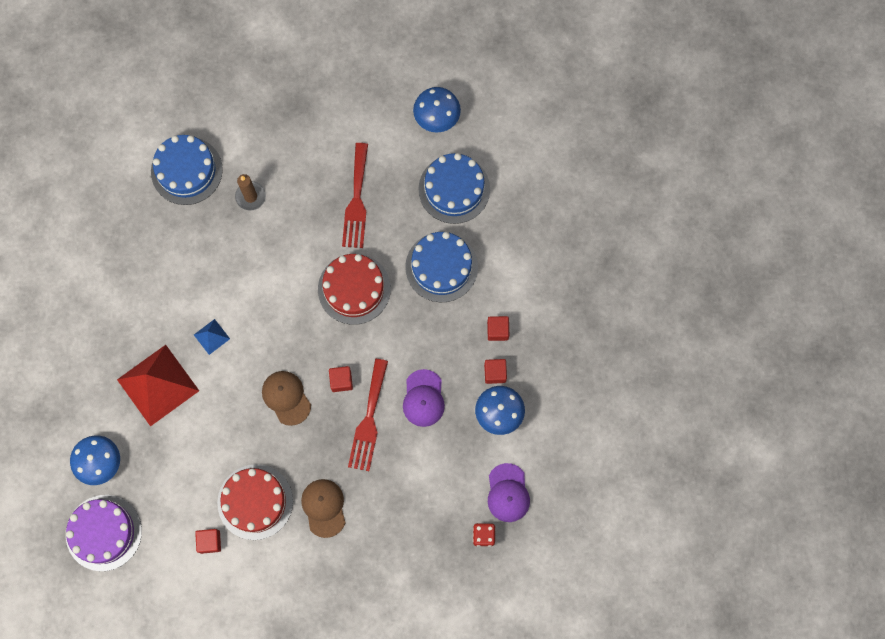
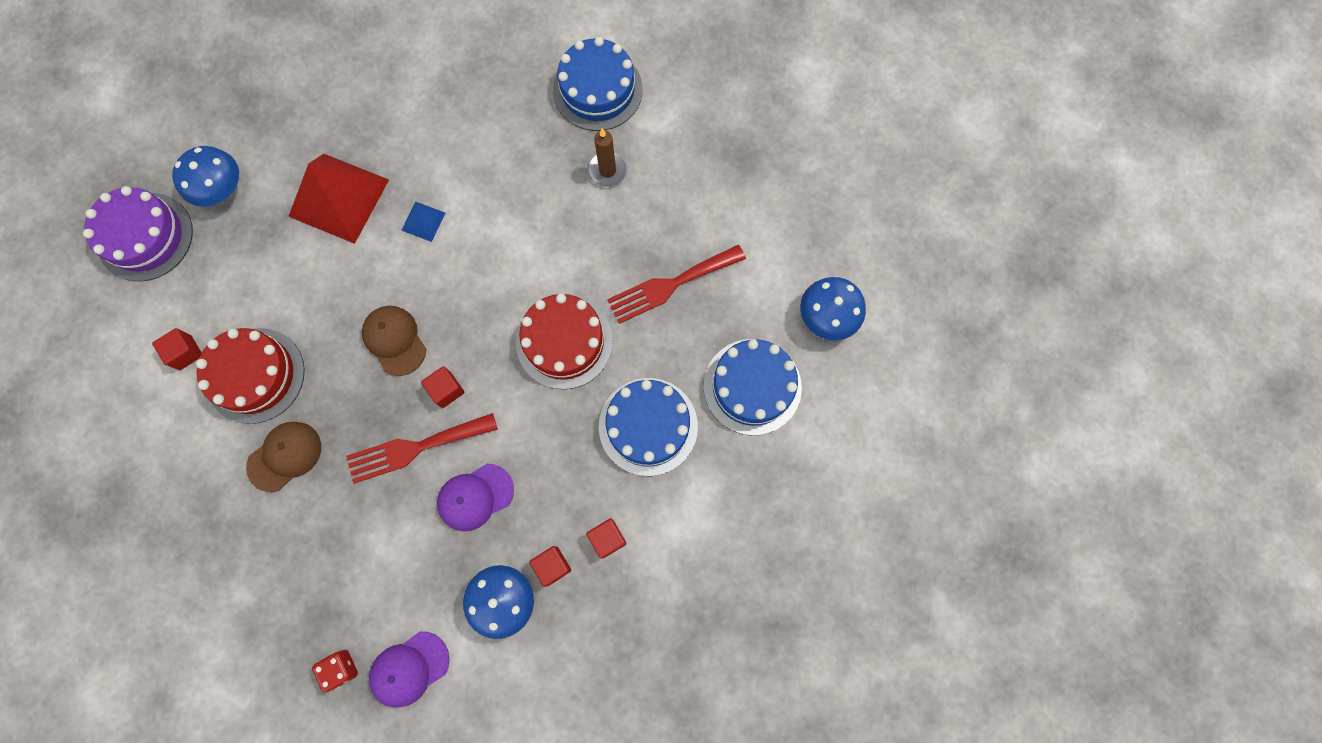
camera: 60 degrees right, 0 degrees up
(286, 397) = (394, 340): brown cap -> brown cap turned 60 degrees counterclockwise

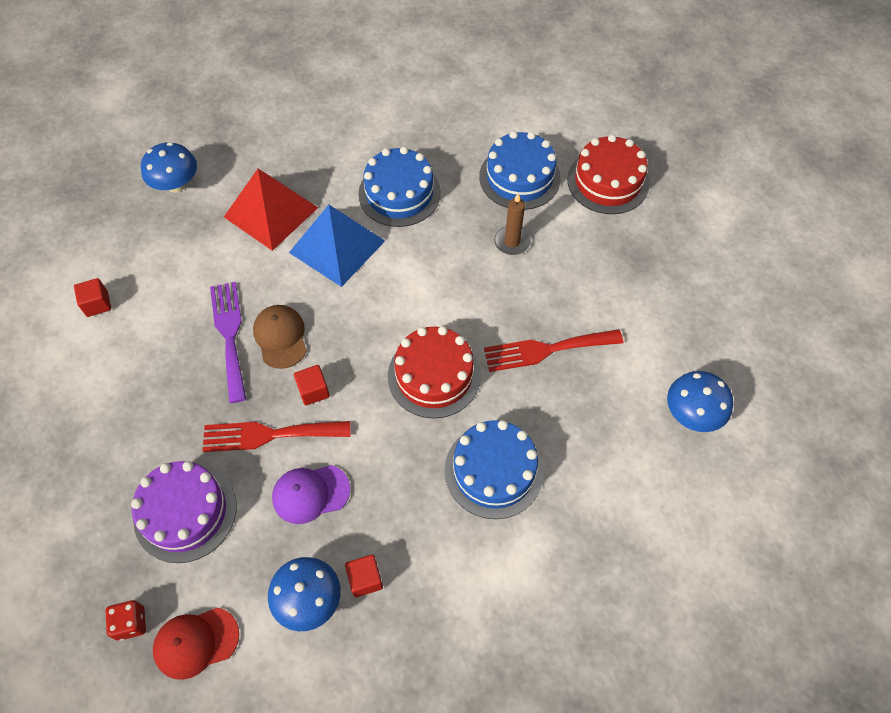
camera: 15 degrees right, 15 degrees down
(145, 237) = (100, 206): purple cake -> purple cake (185, 512)
(255, 375) = (149, 337): red cake -> red cake (608, 181)
(285, 456) = (150, 412): brown cap -> none
(340, 351) = (230, 335): none -> purple fork
(409, 669) = (196, 642): purple cap -> red cap
(423, 221) = (337, 246): blue pyramid -> blue pyramid, size x2.24
(607, 539) = (426, 567): red cube -> none
(752, 386) = (604, 459): blue cake -> blue cake (399, 193)

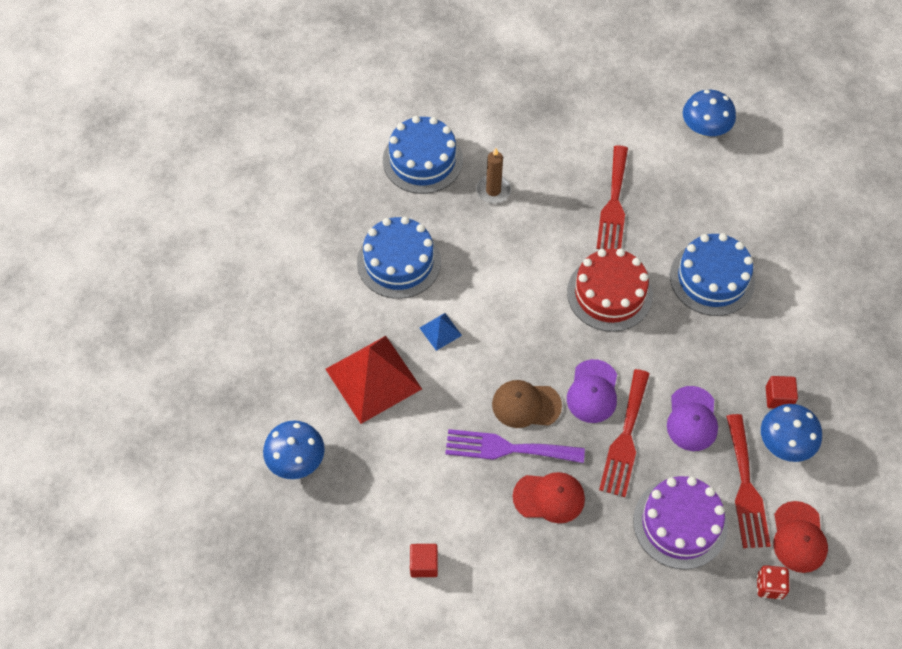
camera: 70 degrees left, 0 degrees up
(186, 384) = (549, 497): none -> red cap
(243, 569) = (745, 487): none -> red fork
(313, 391) = (592, 391): red cube -> purple cap
(337, 246) = (440, 331): blue pyramid -> blue pyramid, size x0.45
(608, 181) = (457, 96): red cake -> none

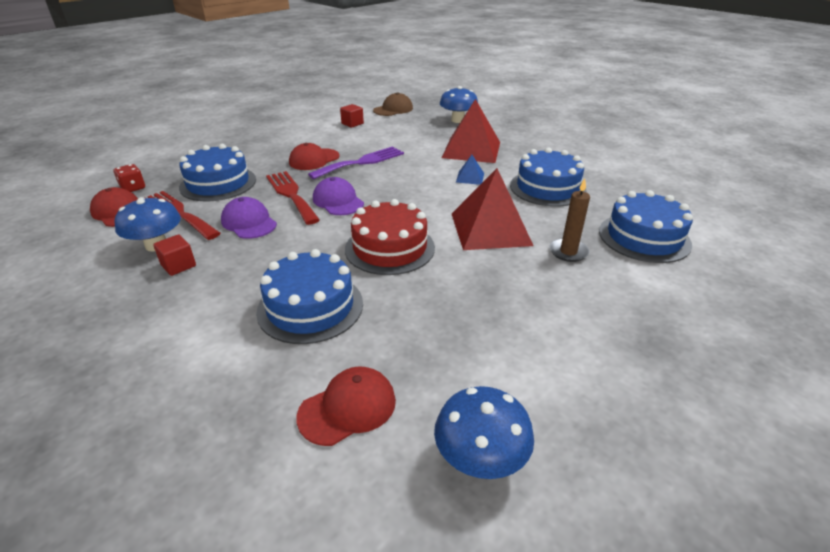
camera: 135 degrees right, 25 degrees down
(514, 254) = (490, 229): none -> red pyramid
(526, 405) = (374, 178): brown cap -> brown cap (393, 109)
(613, 204) = (469, 305): red fork -> none
(680, 523) = (218, 183): purple cake -> blue cake
(743, 194) = (348, 408): none -> red cap

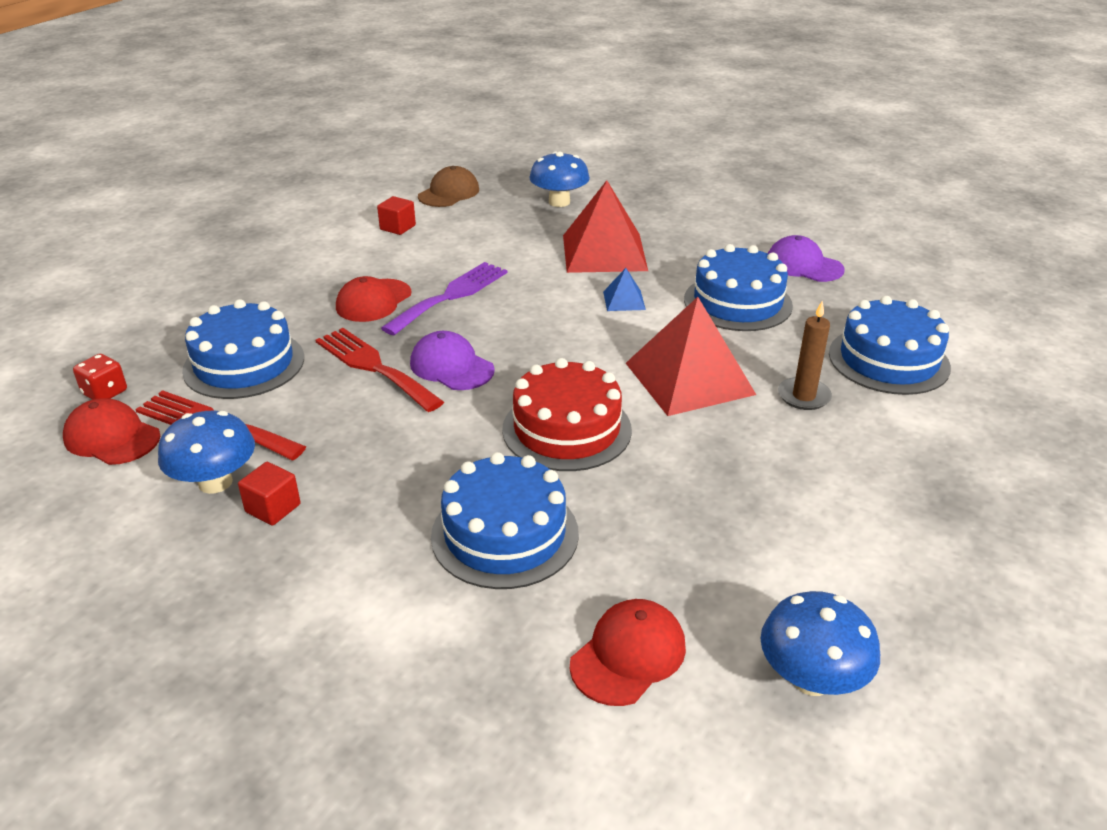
camera: 15 degrees left, 0 degrees up
(249, 222) = (336, 422): purple cap -> purple cap (803, 265)

